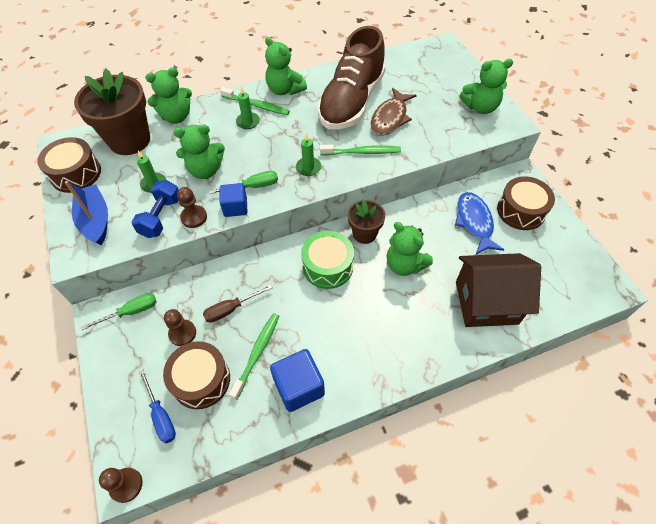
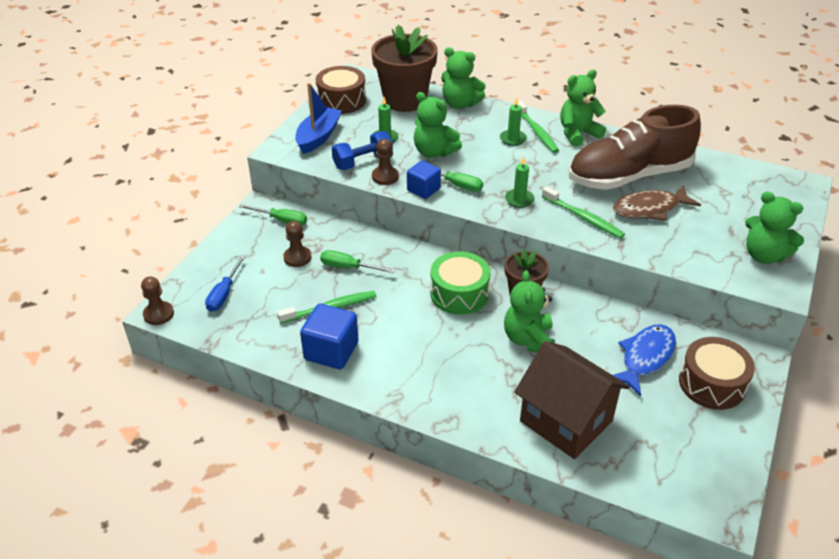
camera: 45 degrees right, 15 degrees down
(201, 380) = (273, 294): brown drum -> none
(231, 309) = (348, 267): brown screwdriver -> green screwdriver
(285, 90) = (578, 134): green teddy bear -> green teddy bear turned 60 degrees clockwise

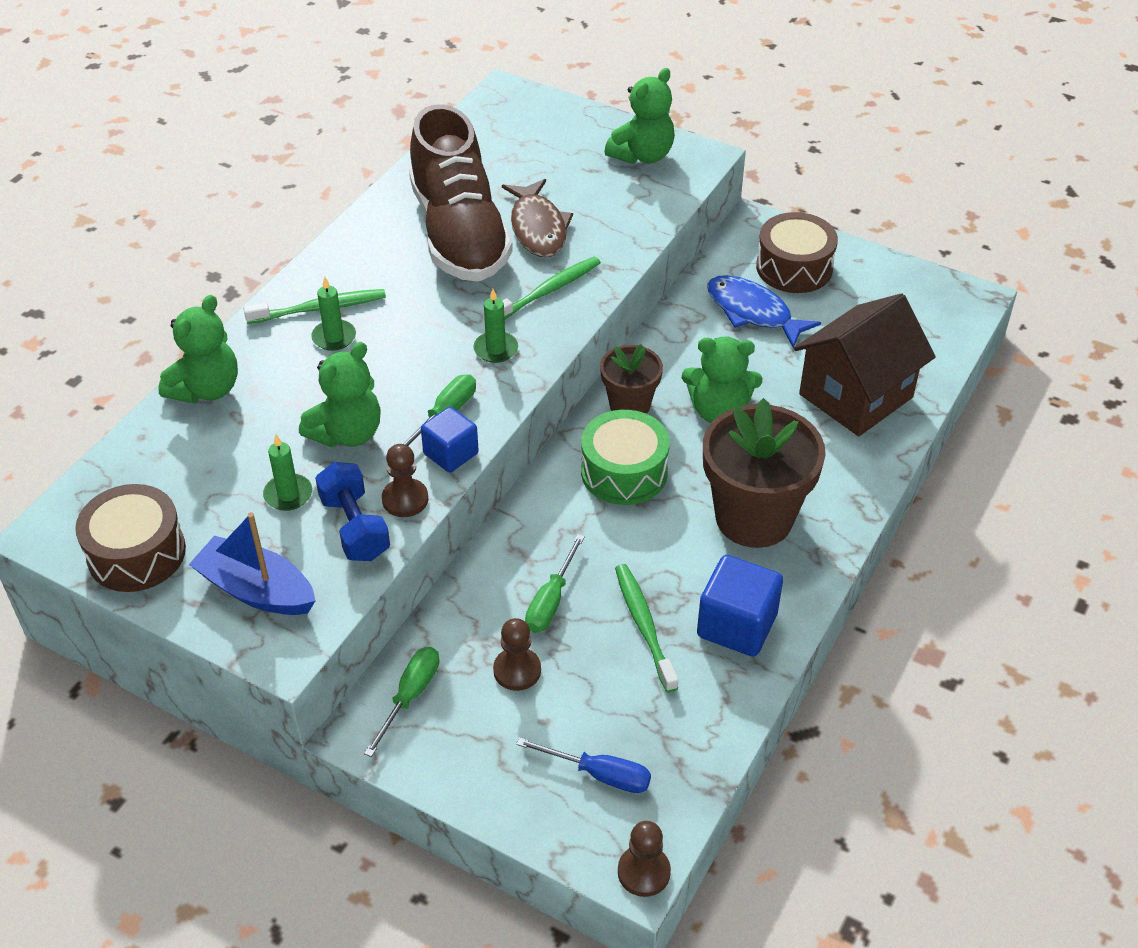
camera: 85 degrees left, 5 degrees up
(405, 100) = (168, 461): brown flower pot -> brown flower pot (754, 518)
(578, 134) = (339, 265): green teddy bear -> none

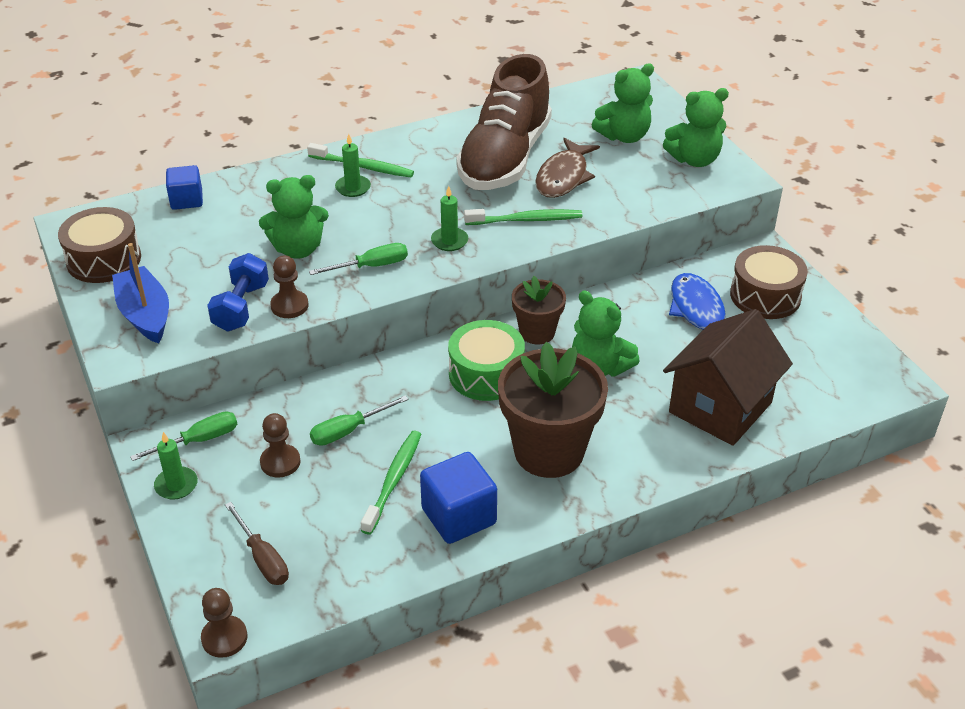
camera: 35 degrees right, 5 degrees down
(206, 389) = (244, 184): green teddy bear -> green teddy bear (624, 136)
(288, 494) = (223, 268): green candle -> green candle (176, 485)
(451, 453) = (348, 292): blue cube -> blue cube (186, 200)
(599, 774) = (262, 558): blue screwdriver -> brown screwdriver
(856, 396) = (720, 407): brown house -> brown house turned 45 degrees counterclockwise

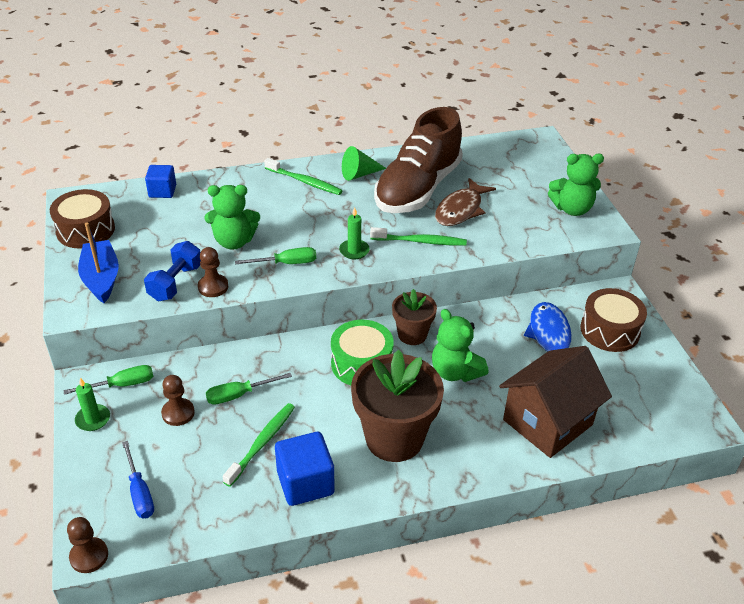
camera: 10 degrees right, 0 degrees up
(262, 558) = (139, 492): brown screwdriver -> blue screwdriver
(353, 188) = (291, 197): green candle -> none
(428, 150) = (359, 174): none -> green cone
(624, 136) = (519, 182): green teddy bear -> none

